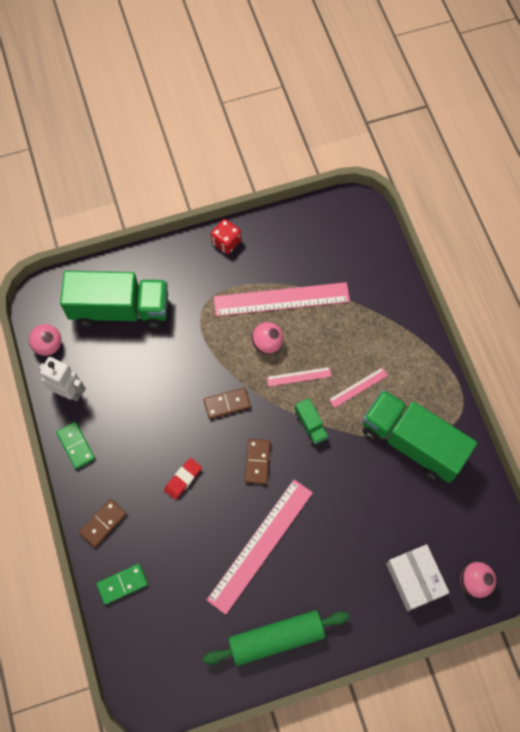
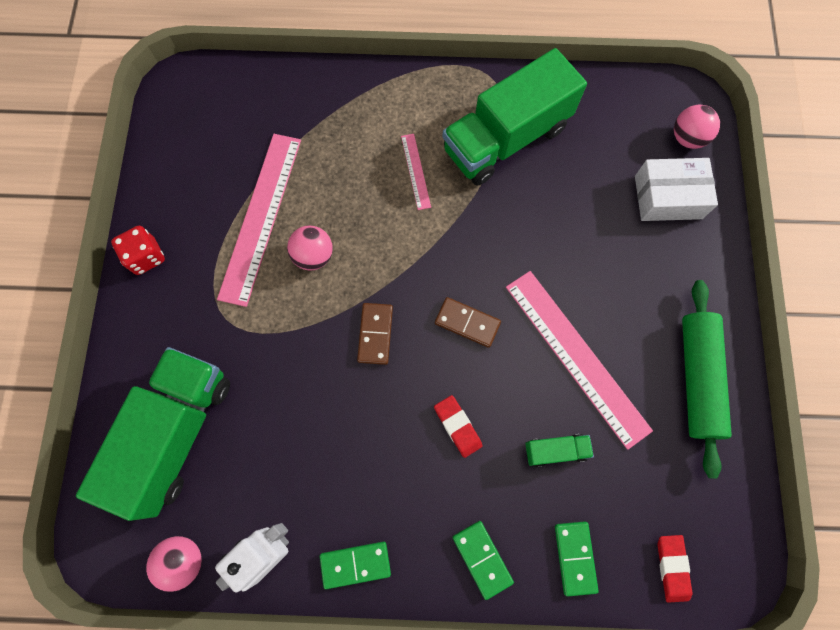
camera: 70 degrees left, 5 degrees up
(103, 523) = (482, 559): brown domino -> green domino
(136, 653) = (672, 567): none -> red eraser
(299, 377) = (374, 233): pink ruler -> none
(310, 425) = (443, 242): green truck -> green truck (555, 450)

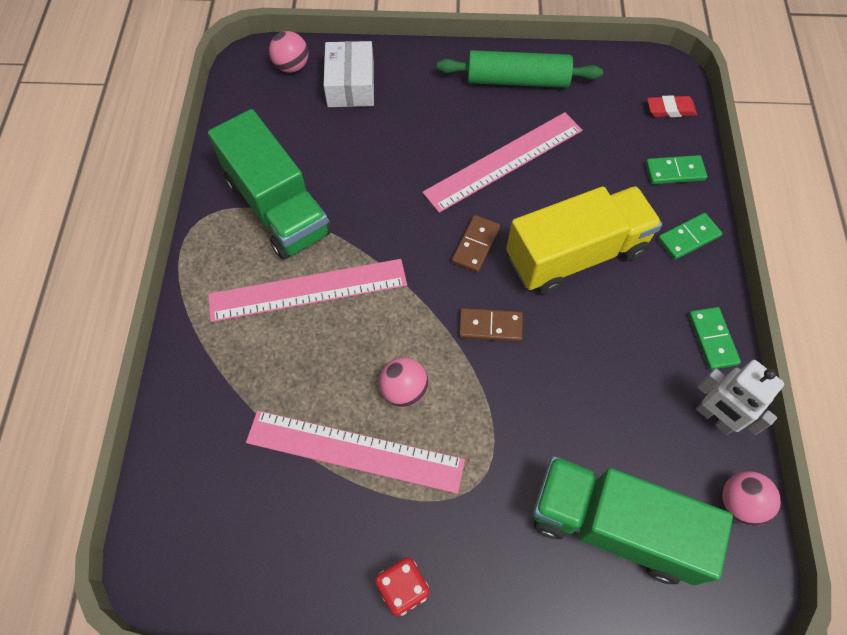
camera: 90 degrees left, 10 degrees down
(416, 171) = (308, 290): pink ruler -> pink ruler, size x2.16
(457, 426) = (576, 254): red eraser -> yellow truck
(555, 450) = (589, 180): green truck -> none

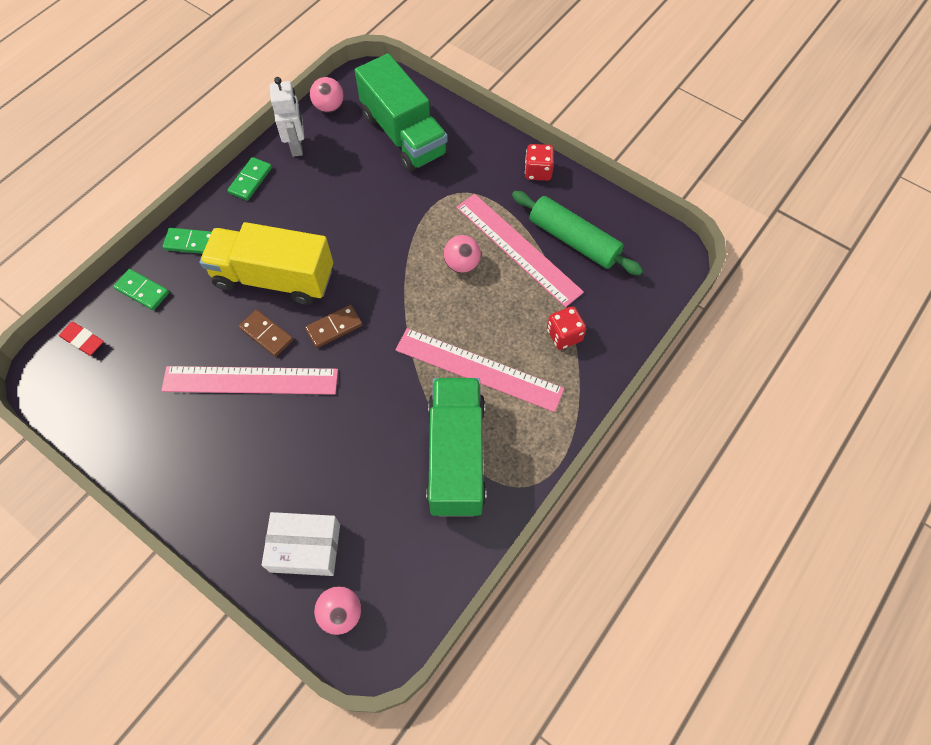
camera: 145 degrees left, 0 degrees up
(241, 378) = (564, 335): none -> red dice
(350, 85) = (305, 548): white box -> white box turned 60 degrees clockwise
(490, 326) = (375, 268): brown domino -> brown domino (266, 334)
(517, 80) = (163, 450): green rolling pin -> green rolling pin (573, 240)

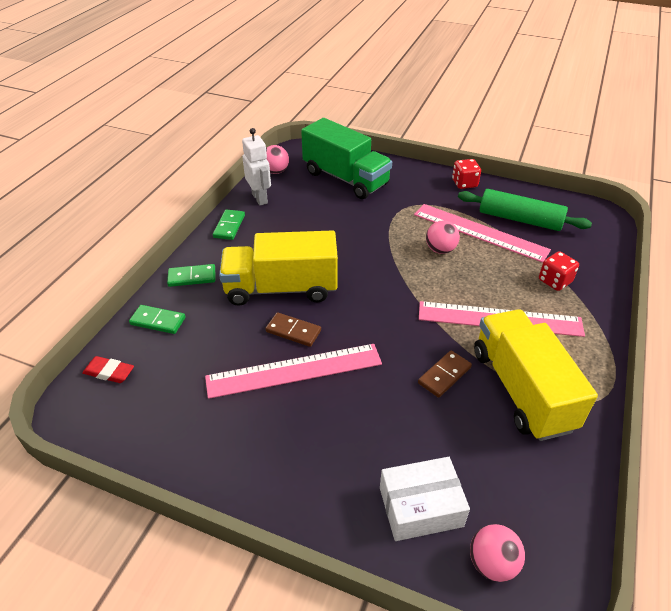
camera: 15 degrees left, 20 degrees down
(334, 327) = (354, 314): brown domino -> brown domino (444, 375)
(456, 456) = (521, 389): green truck -> yellow truck

